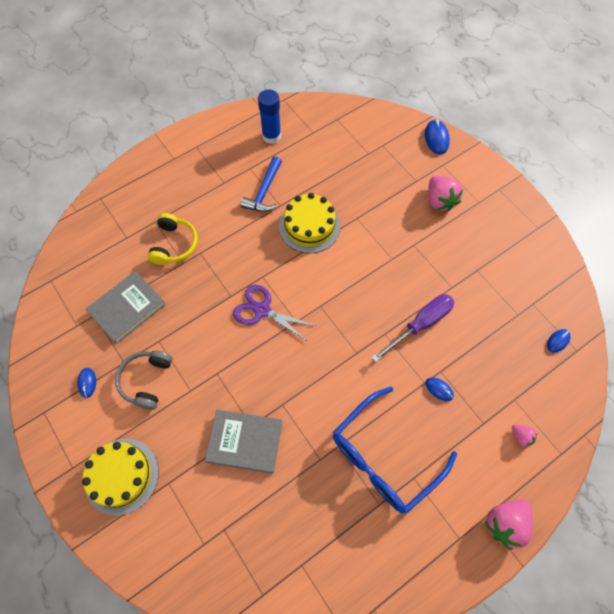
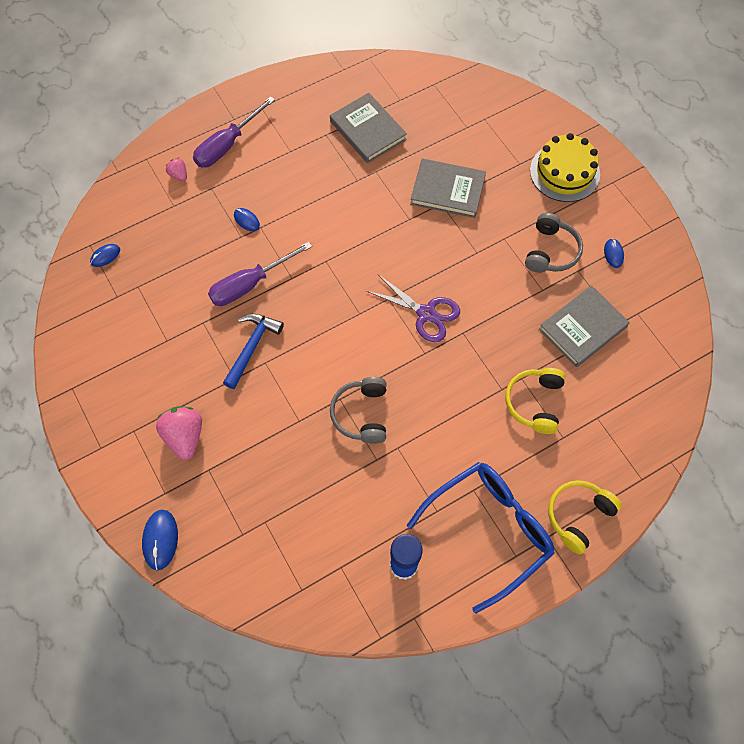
camera: 175 degrees left, 0 degrees up
(150, 172) = (578, 516): none -> yellow headphones
(264, 191) = (418, 470): blue hammer -> blue hammer (252, 347)
(309, 226) = (361, 414): yellow cake -> grey headphones
(334, 514) = (368, 130): none -> grey book
(384, 456) = (314, 169): blue glasses -> blue glasses (488, 531)
(482, 480) = (227, 145): none -> purple screwdriver
(505, 523) = (217, 114): pink strawberry -> none

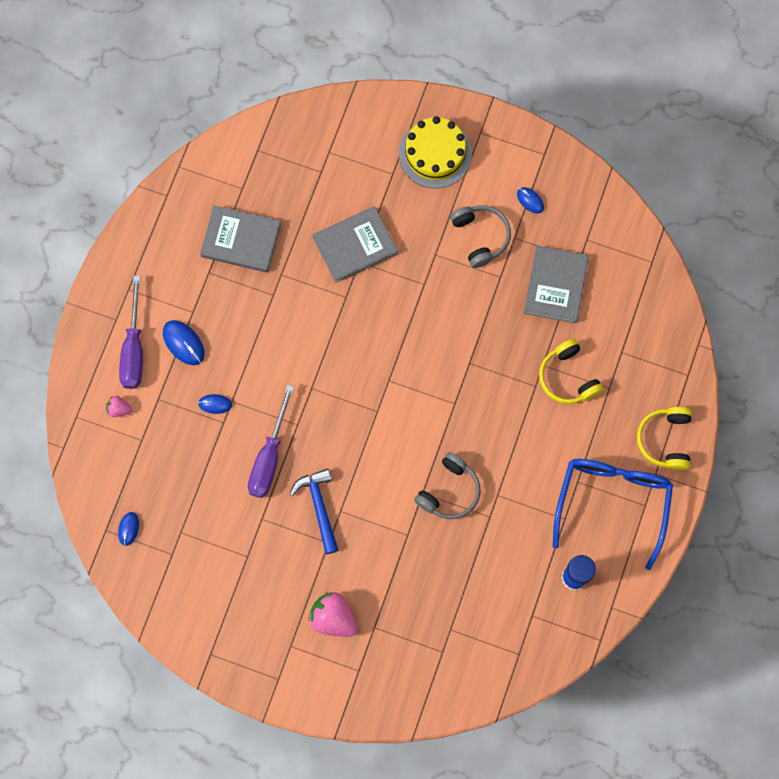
camera: 40 degrees left, 10 degrees up
(160, 540) = (387, 705): blue mouse -> blue mouse (183, 343)
(361, 414) = (449, 491): grey headphones -> grey headphones turned 105 degrees counterclockwise
(426, 313) = (428, 369): purple scissors -> none

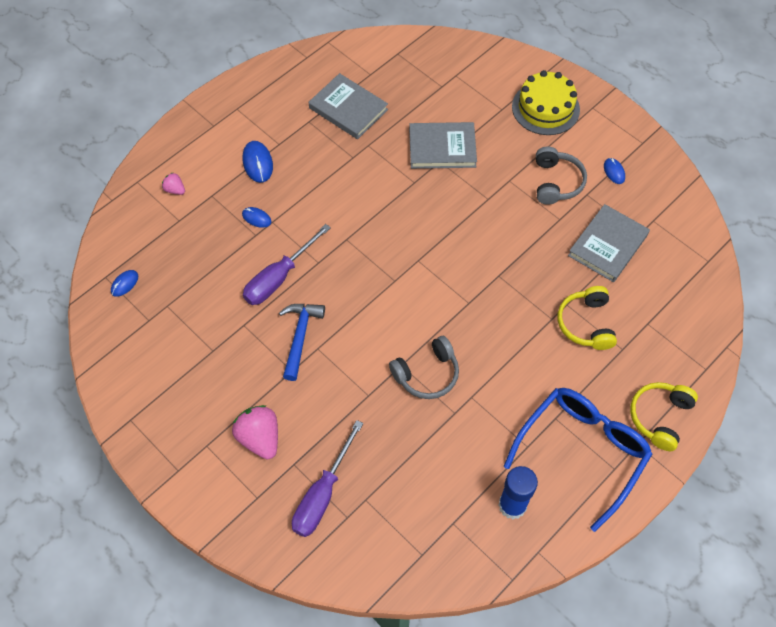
camera: 25 degrees right, 15 degrees down
(134, 349) = (215, 151): purple screwdriver -> purple screwdriver (322, 494)

